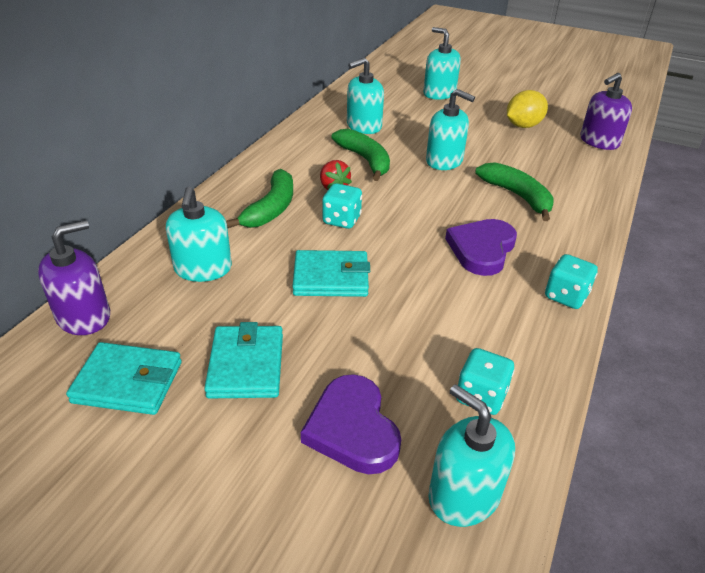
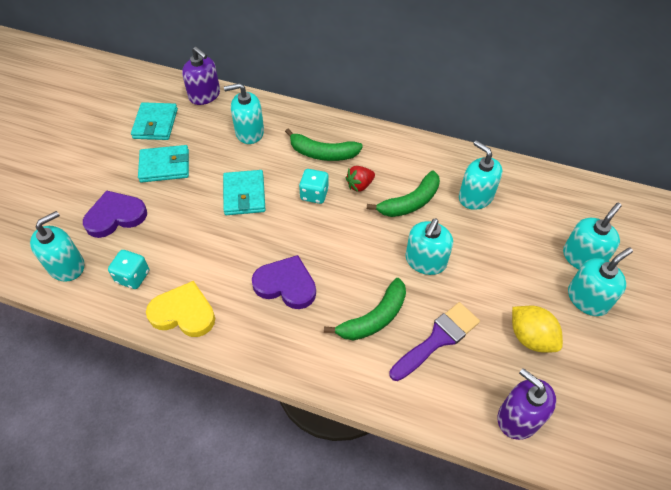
camera: 85 degrees right, 15 degrees up
(481, 99) = (587, 299): none -> turquoise soap dispenser
(534, 166) = (437, 339): none -> purple brush
(536, 338) = (183, 313): none -> yellow heart
(566, 296) = (230, 339): turquoise dice -> none

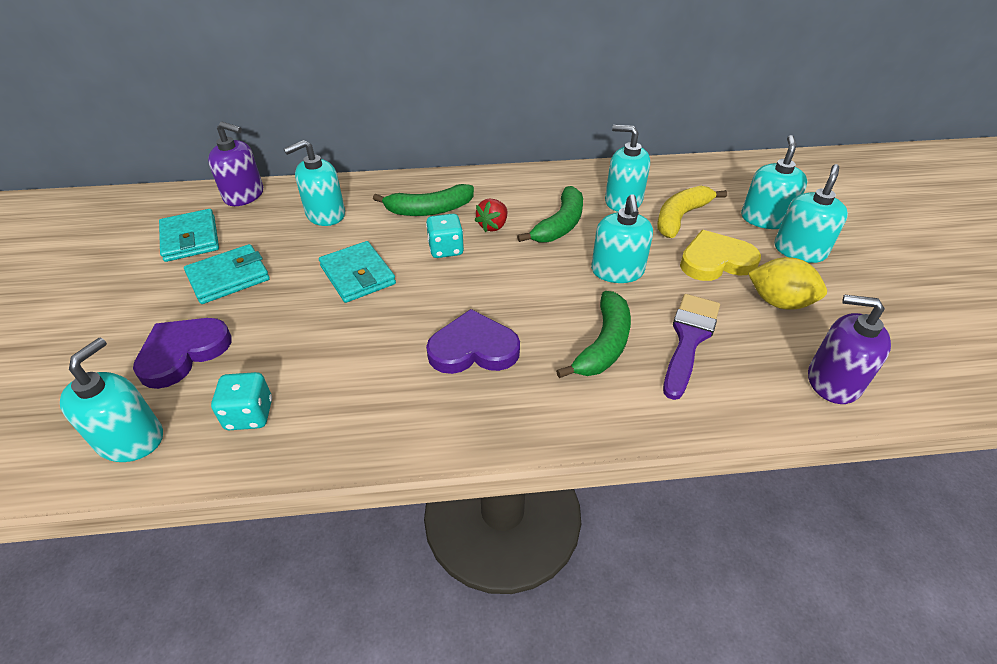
camera: 25 degrees left, 10 degrees down
(183, 313) = (352, 430): yellow heart -> yellow heart (715, 261)
(511, 230) = (680, 217): none -> yellow banana

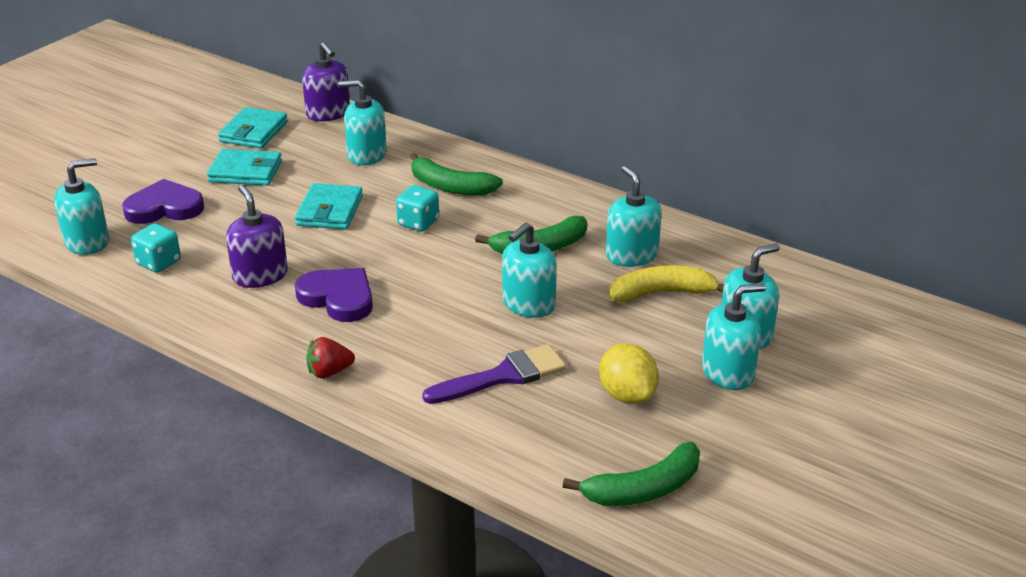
camera: 40 degrees right, 10 degrees down
(493, 226) = (482, 223): red strawberry -> red strawberry (329, 372)
(603, 345) = (432, 344): green banana -> green banana (643, 489)
(715, 261) = (629, 340): yellow heart -> none
(833, 381) = (567, 462): purple soap dispenser -> purple soap dispenser (260, 275)

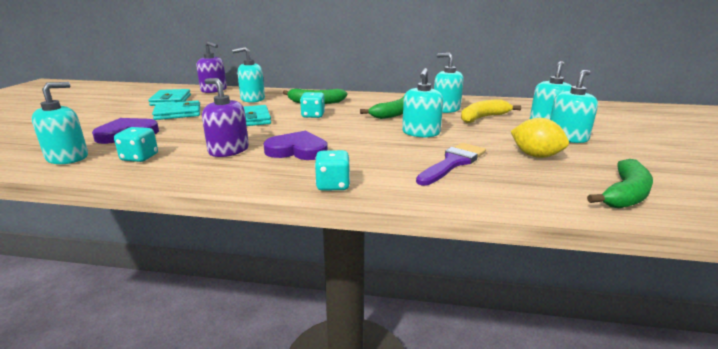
camera: 25 degrees left, 10 degrees down
(329, 372) = (333, 185): red strawberry -> turquoise dice

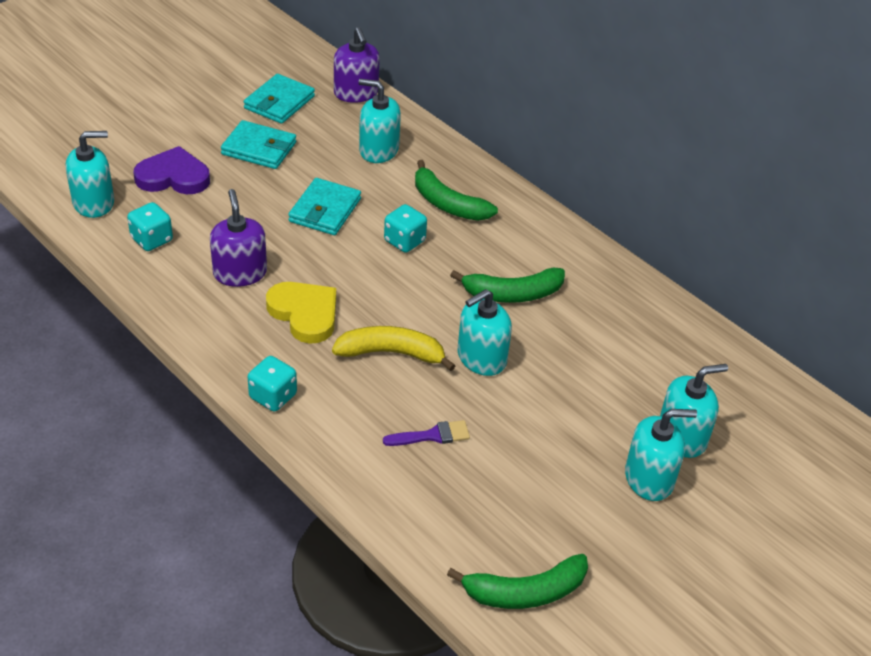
camera: 35 degrees right, 20 degrees up
(297, 150) = (305, 313): purple heart -> yellow heart
(446, 109) = (599, 321): turquoise soap dispenser -> none
(453, 163) = (432, 435): purple brush -> purple brush, size x0.61
(483, 118) = (615, 372): yellow banana -> yellow banana (391, 353)
(535, 156) = (543, 482): yellow lemon -> none

